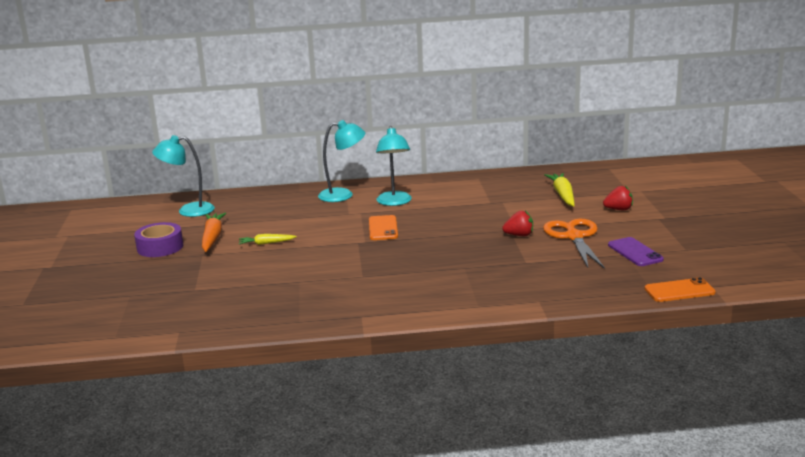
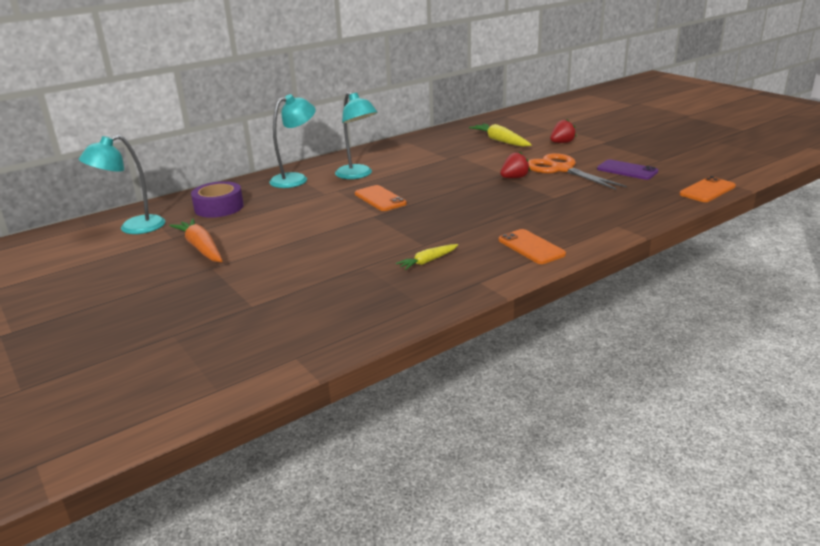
camera: 30 degrees left, 5 degrees up
(160, 247) = (145, 272): purple tape -> purple tape (219, 207)
(266, 243) = (274, 239): yellow carrot -> yellow carrot (428, 261)
(439, 300) = (531, 247): none -> orange phone

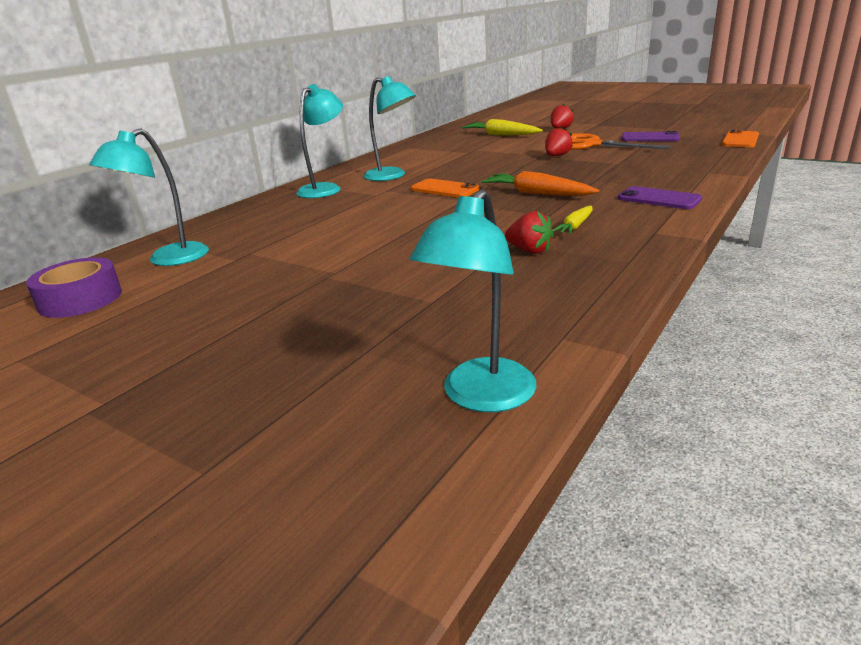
camera: 20 degrees left, 0 degrees up
(199, 386) = (481, 397): none -> turquoise lamp
(201, 248) = (288, 261): orange carrot -> orange carrot (537, 194)
(219, 207) = (262, 224): purple tape -> purple tape (80, 299)
(366, 277) = (529, 251): none -> red strawberry
(531, 247) = (659, 199): orange phone -> purple phone

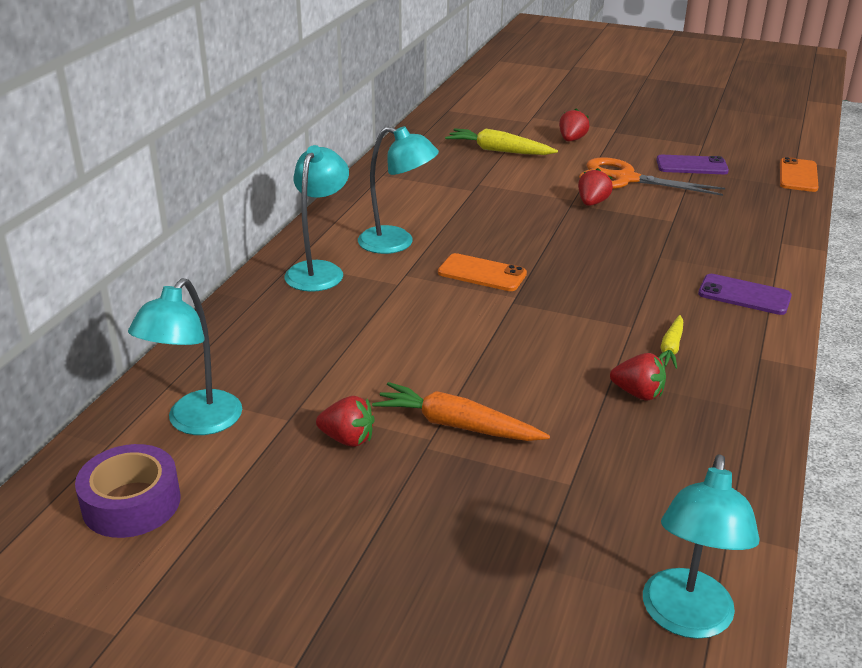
camera: 15 degrees left, 5 degrees up
(270, 270) = (347, 439): none -> red strawberry
(537, 194) = (601, 284): orange carrot -> orange carrot (457, 425)

